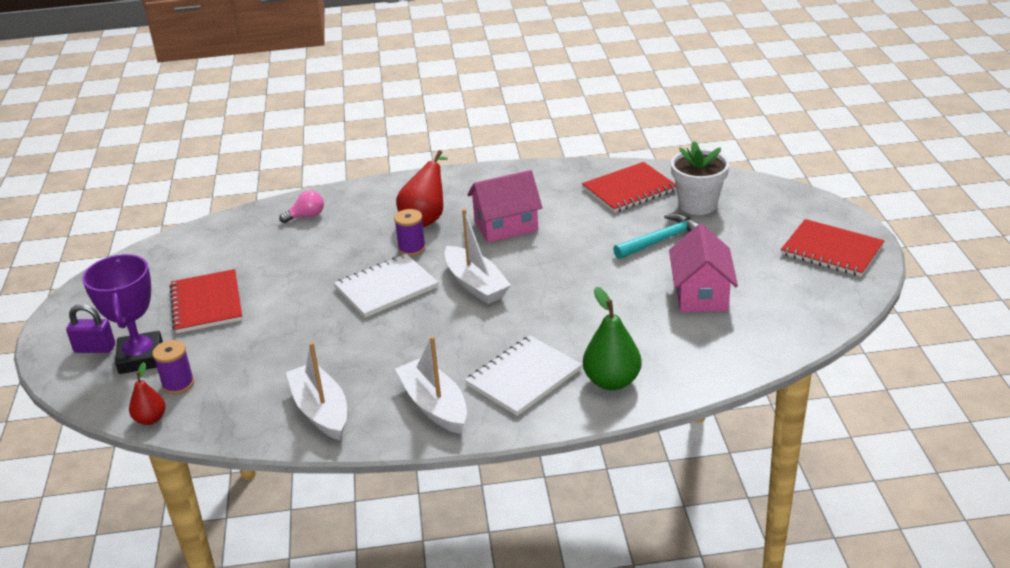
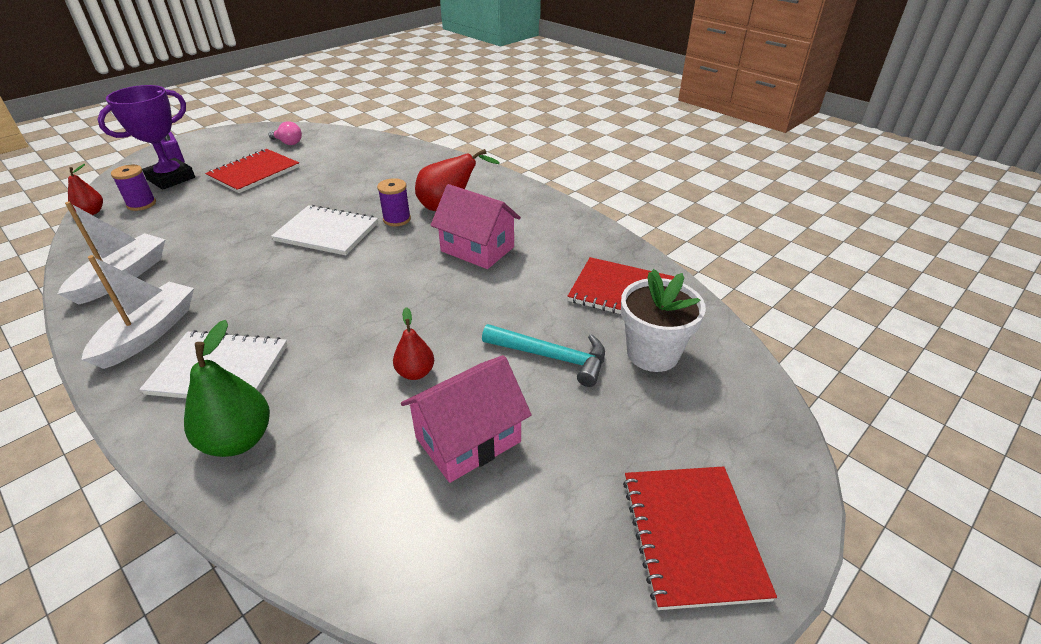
camera: 50 degrees right, 5 degrees up
(306, 216) = (402, 160): pink light bulb -> pink light bulb (288, 143)
(475, 284) = (366, 273): white boat -> none
(620, 295) = (415, 373): none -> red pear

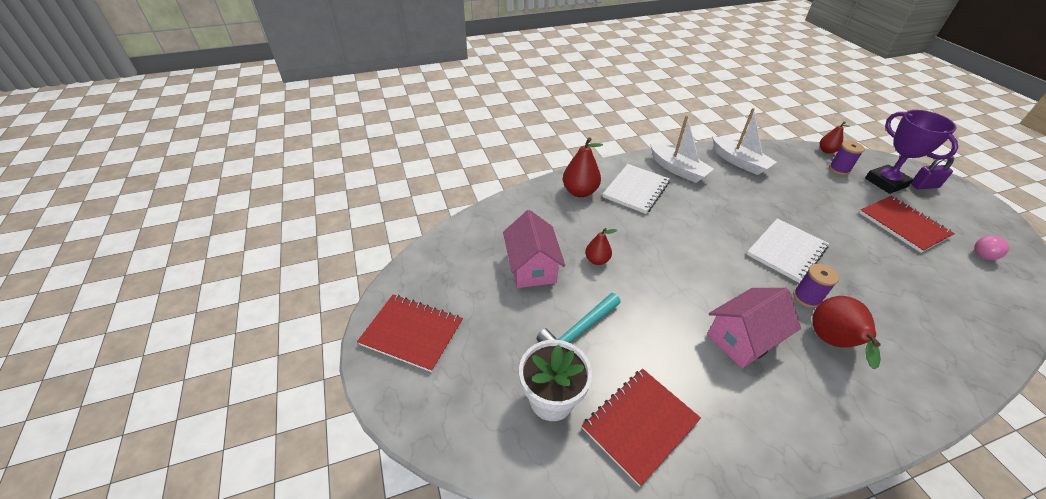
camera: 115 degrees right, 5 degrees up
(238, 440) = (580, 192): green pear -> red pear

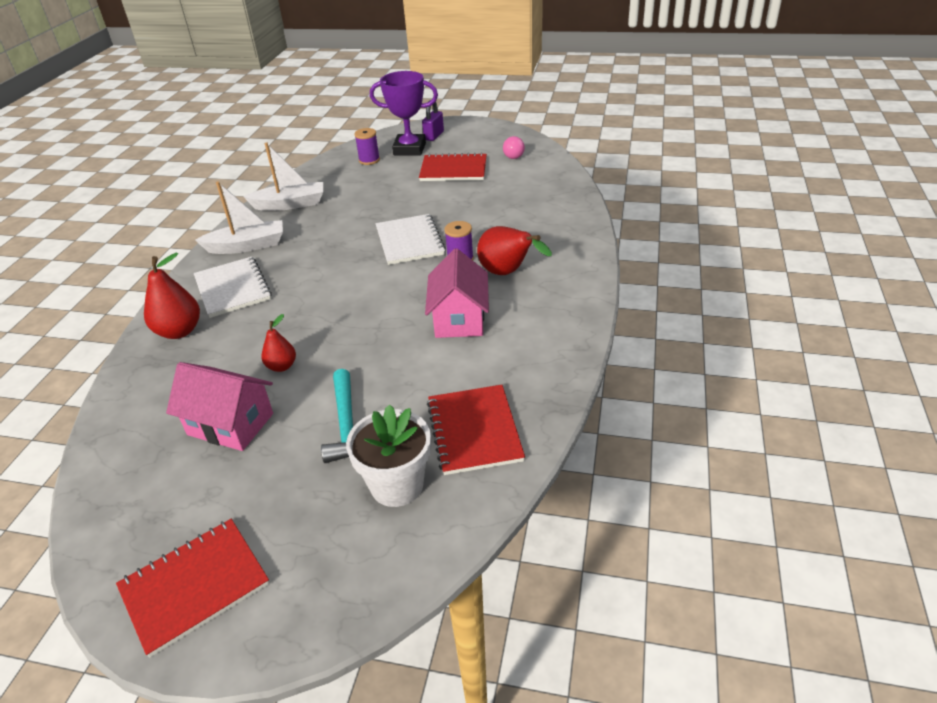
camera: 55 degrees left, 5 degrees down
(826, 151) = (343, 152): red pear -> none

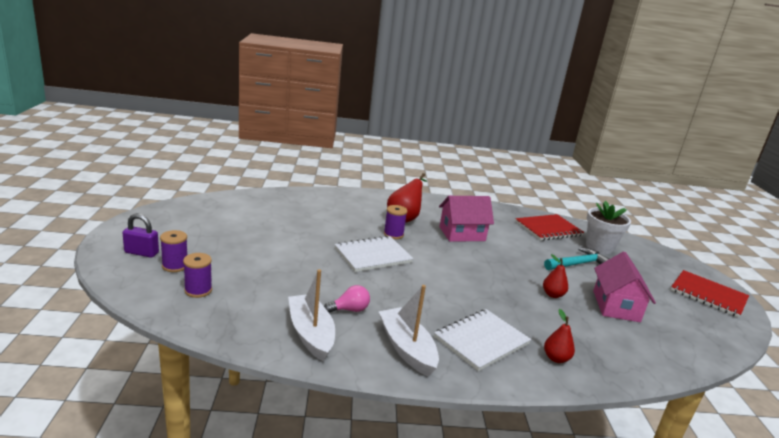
camera: 110 degrees left, 15 degrees down
(179, 331) = (556, 358): red pear -> red pear, size x0.60
(409, 149) = (175, 266): purple trophy -> purple spool
(453, 170) = (236, 240): red notebook -> none
(513, 155) = (211, 213): pink light bulb -> pink light bulb (349, 310)

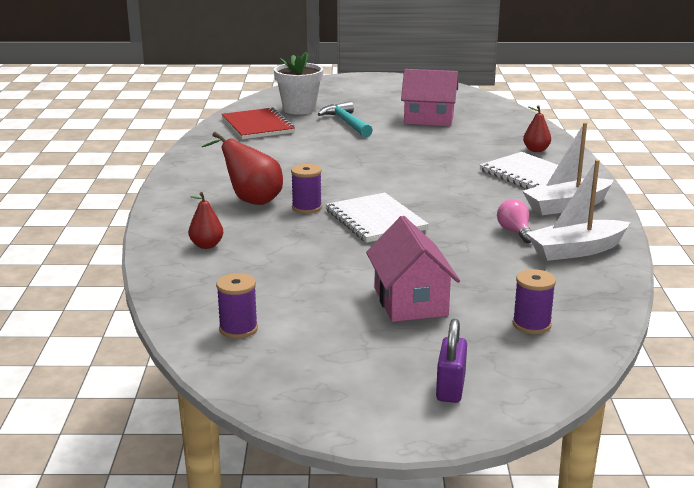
camera: 85 degrees left, 0 degrees up
(175, 266) = (476, 352): purple spool -> purple spool (238, 329)
(462, 234) = (289, 169): pink house -> pink house (410, 301)
(552, 295) = (422, 140): red pear -> red pear (206, 245)
(708, 295) = (386, 85): red notebook -> none

